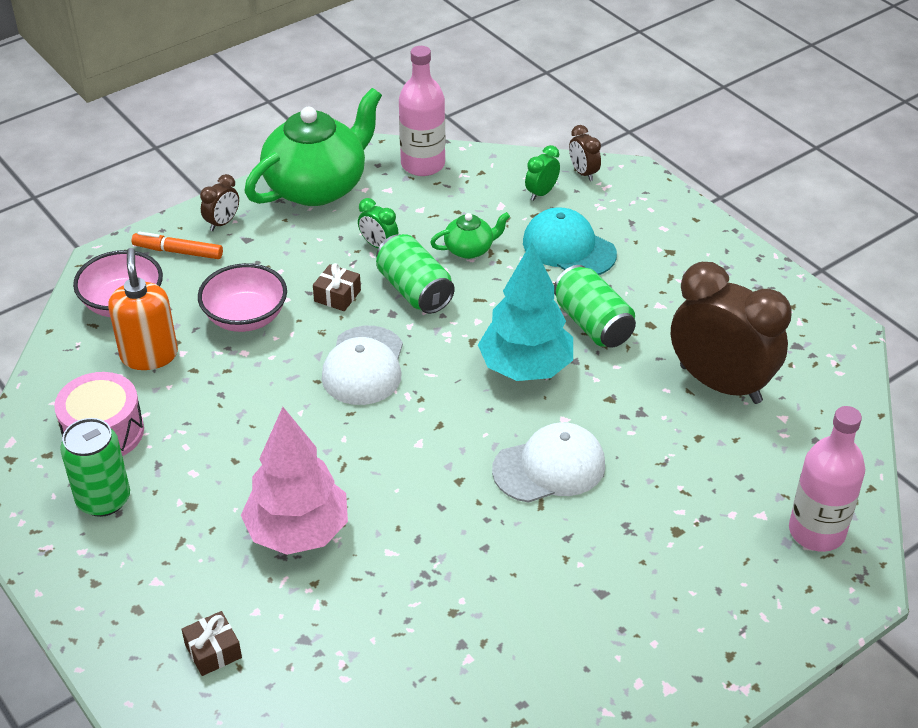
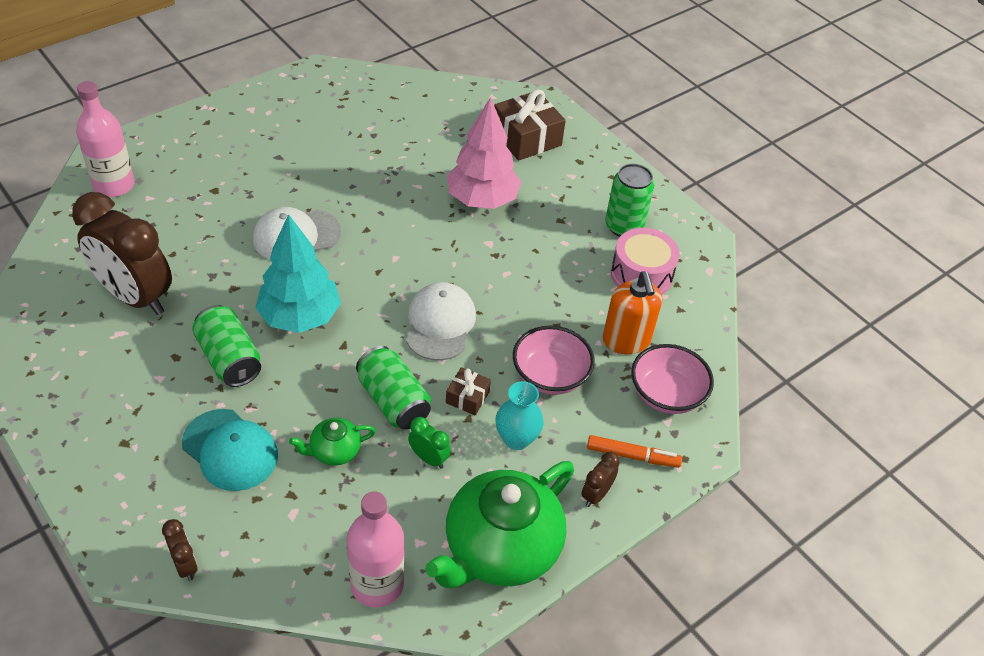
camera: 175 degrees right, 5 degrees up
(213, 651) = (526, 138): brown gift -> brown gift, size x1.94
(291, 262) = (516, 439): none -> turquoise vase
(541, 193) = (242, 532): green clock -> none

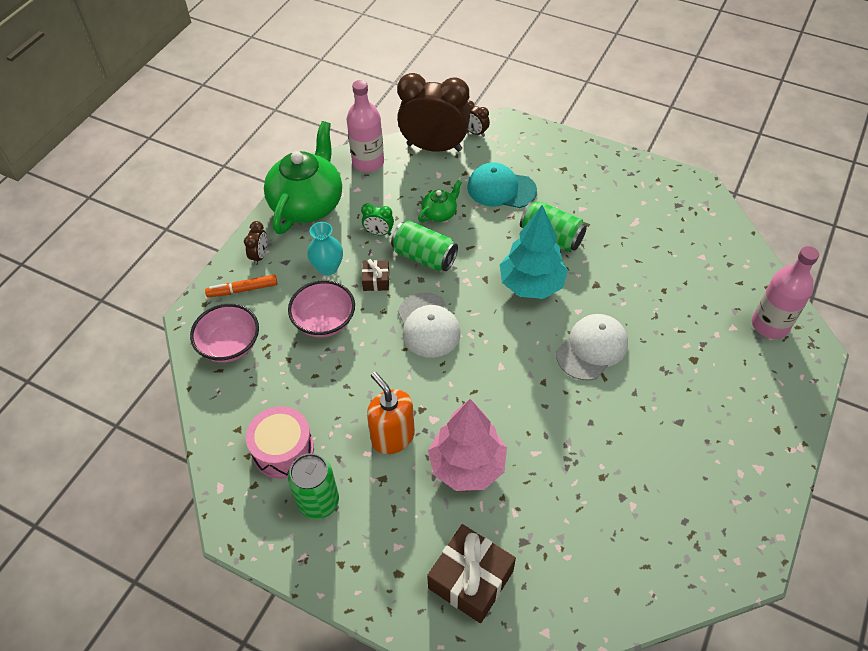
camera: 160 degrees right, 5 degrees up
(135, 297) = (652, 248): brown clock -> brown clock (434, 147)
(626, 340) = (276, 377): orange soap dispenser -> orange soap dispenser (392, 437)

